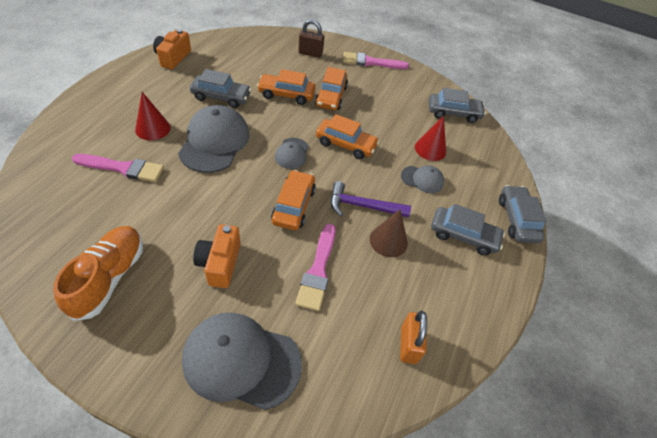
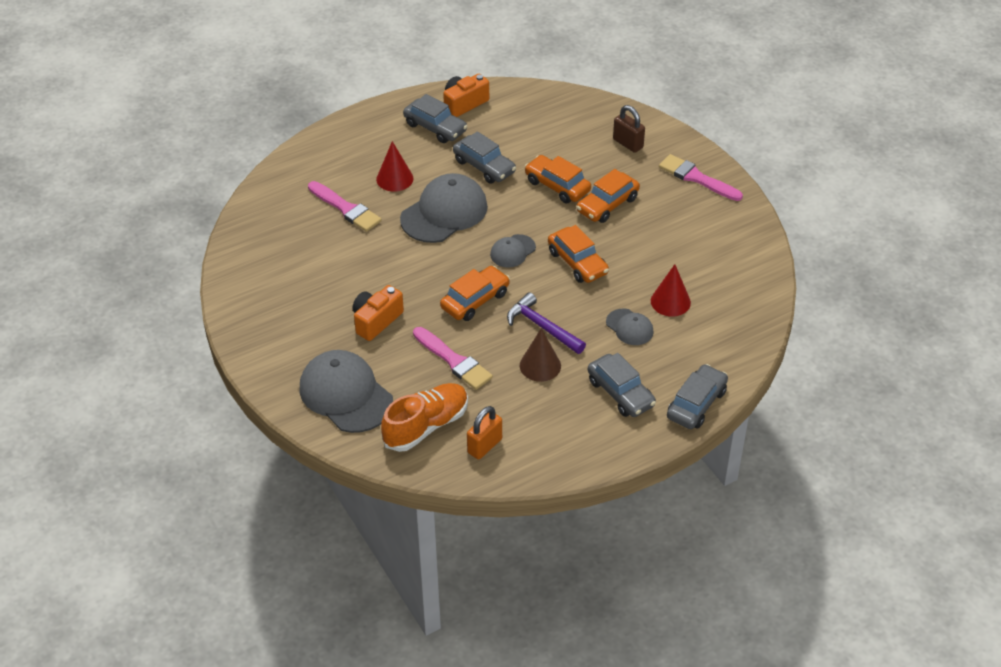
camera: 40 degrees right, 5 degrees down
(109, 277) = (286, 295): orange shoe -> orange shoe (426, 426)
(318, 270) = (454, 361): pink brush -> pink brush turned 90 degrees counterclockwise
(453, 113) = (742, 273): grey car -> grey car (435, 127)

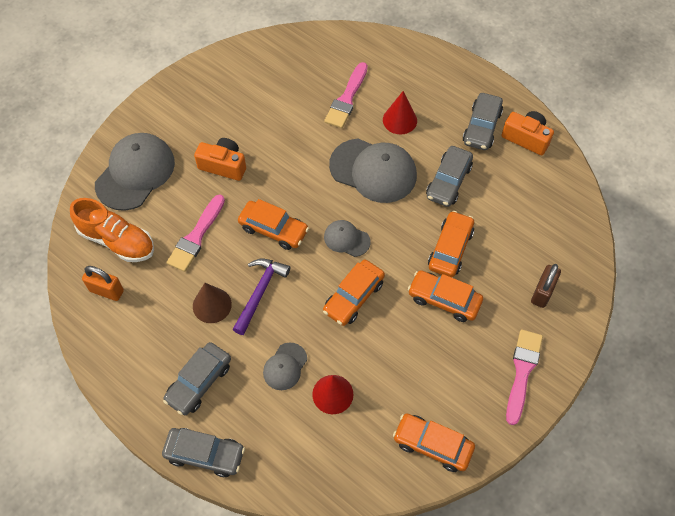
camera: 70 degrees right, 15 degrees up
(742, 251) = (432, 445): none -> orange car

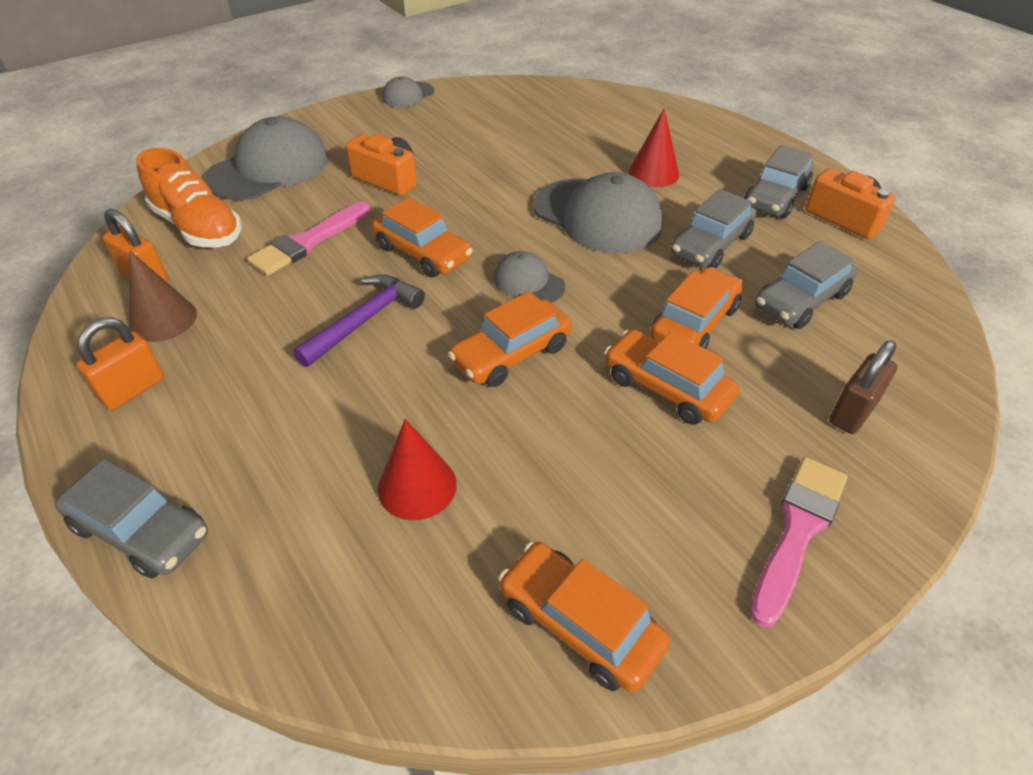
camera: 15 degrees right, 15 degrees down
(150, 374) = (133, 389): none -> orange padlock
(199, 382) = (201, 417): grey car -> grey car (801, 300)
(212, 305) = (283, 321): brown cone -> brown cone (163, 319)
(285, 366) = (354, 426): grey cap -> grey cap (408, 95)
(346, 99) = (585, 144): pink brush -> none

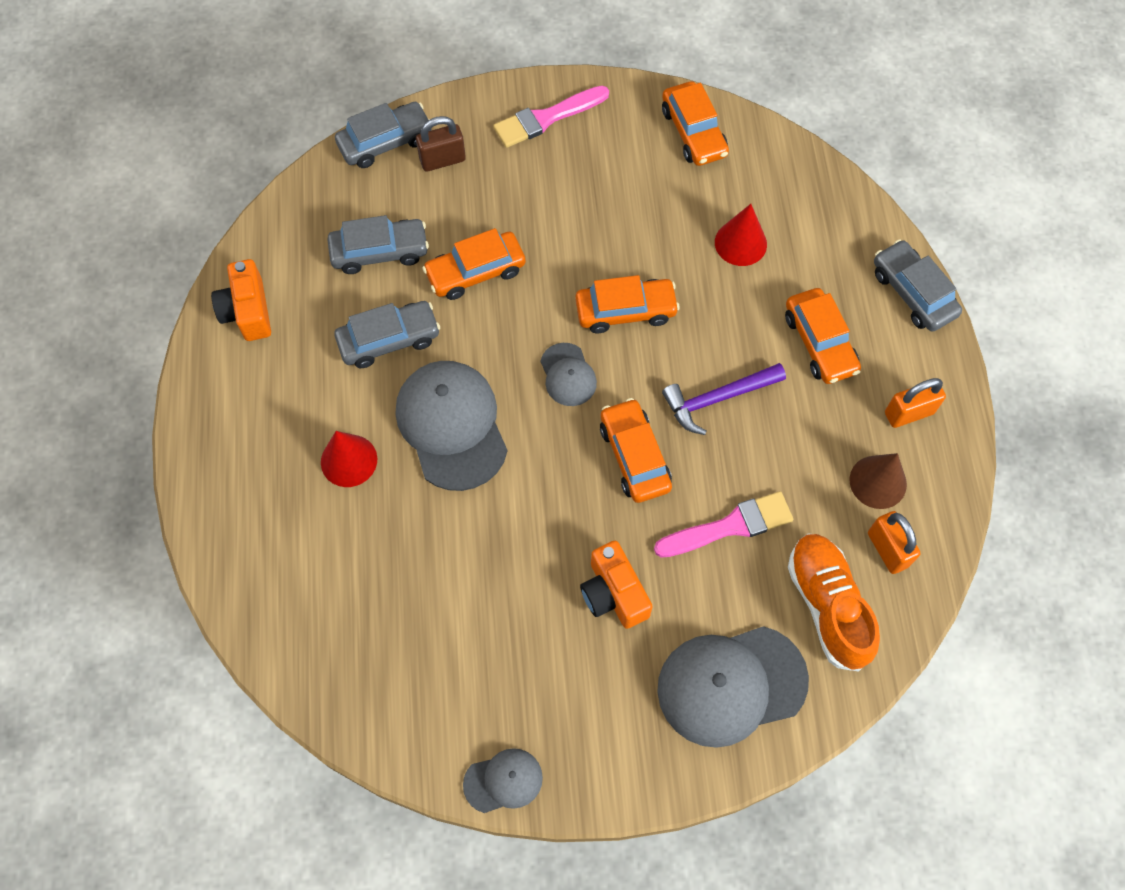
camera: 150 degrees left, 20 degrees up
(666, 387) = (541, 232): orange car -> orange car (820, 343)
(775, 197) = (274, 366): grey car -> grey car (385, 142)

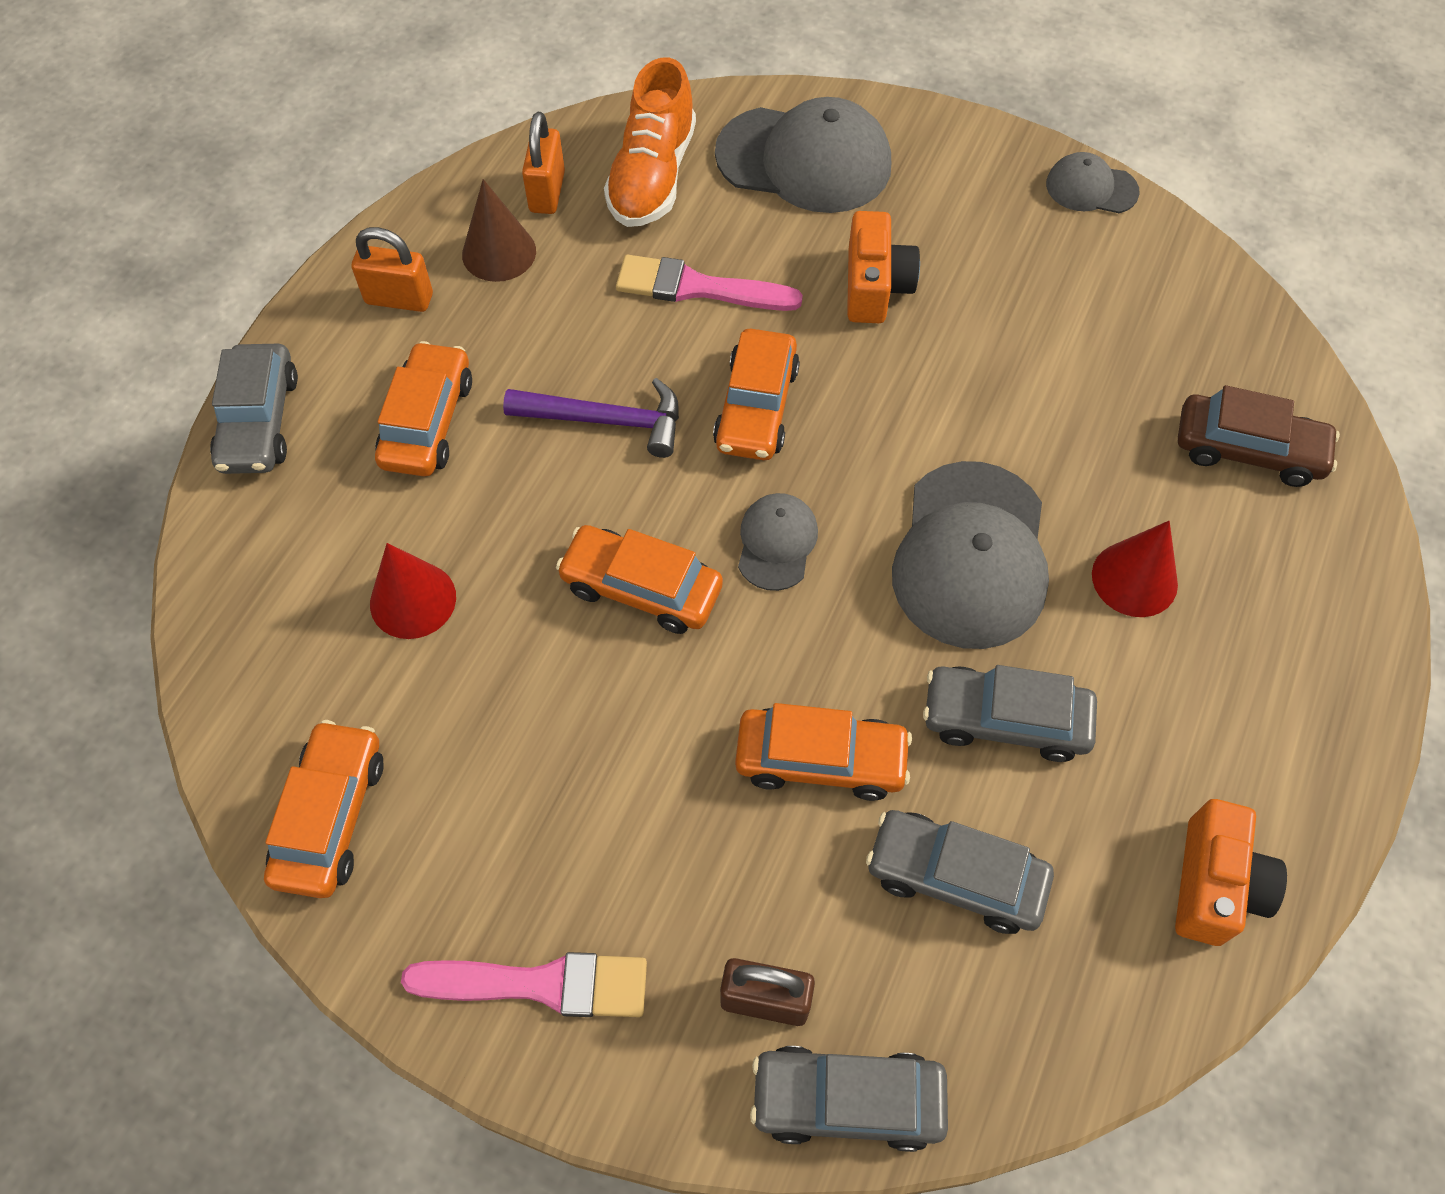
camera: 150 degrees left, 5 degrees down
(307, 592) = (1248, 450): none -> brown car

